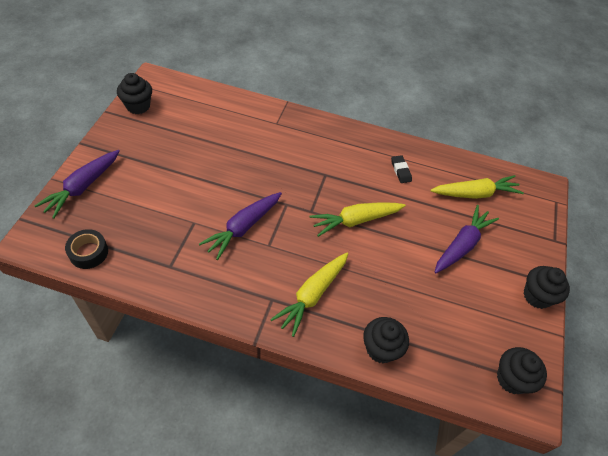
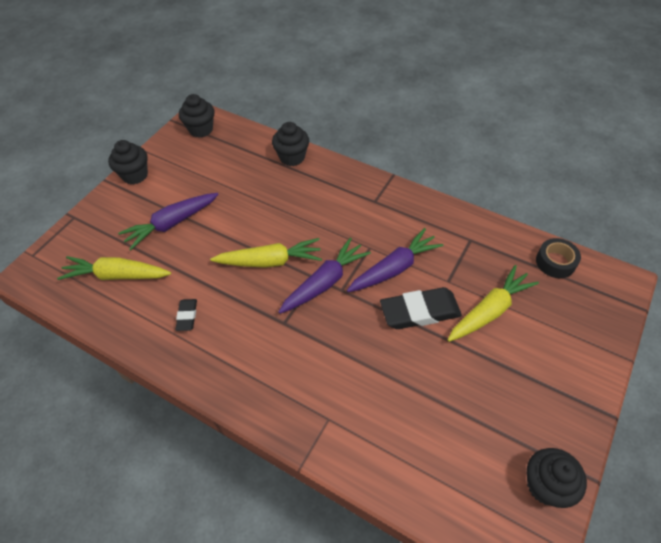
camera: 160 degrees left, 0 degrees up
(83, 187) = (587, 342): purple carrot -> purple carrot (324, 282)
(218, 194) = (420, 311): none -> black eraser
(312, 295) = (337, 200): yellow carrot -> yellow carrot (489, 311)

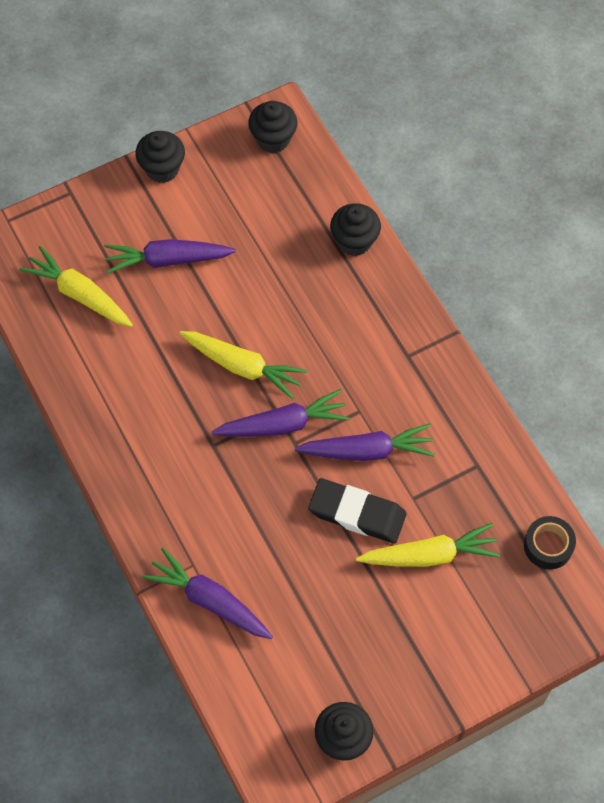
camera: 30 degrees right, 10 degrees up
(187, 316) = (124, 382): black eraser -> none
(361, 439) = (209, 600): none -> purple carrot

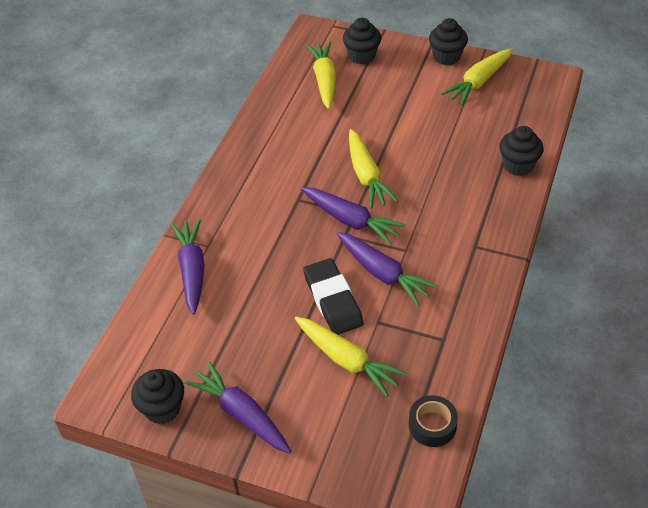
camera: 50 degrees right, 15 degrees down
(167, 260) = (392, 98): purple carrot -> purple carrot (241, 414)
(224, 175) = (478, 82): none -> yellow carrot
(273, 139) = (532, 85): black cupcake -> black cupcake (361, 56)

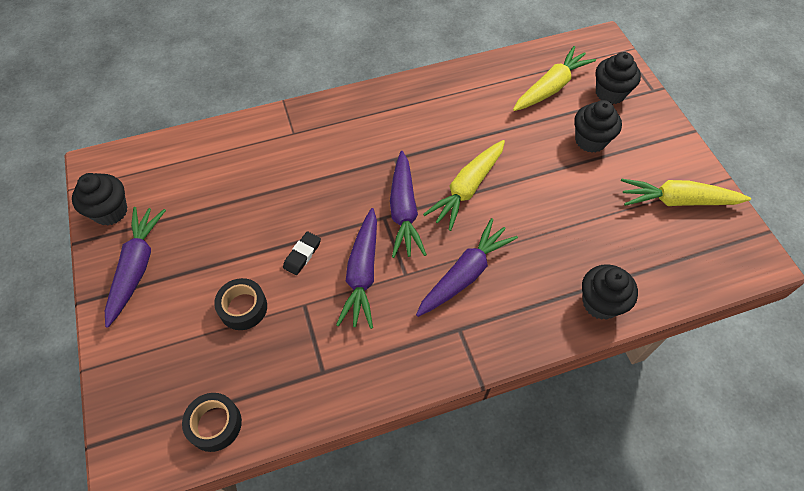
camera: 50 degrees right, 10 degrees up
(192, 270) = (260, 140): purple carrot -> purple carrot (465, 274)
(332, 300) = (302, 255): black eraser -> black eraser, size x0.51
(347, 360) = (243, 308): yellow carrot -> black tape
(446, 57) = (682, 155): black cupcake -> black cupcake (590, 140)

